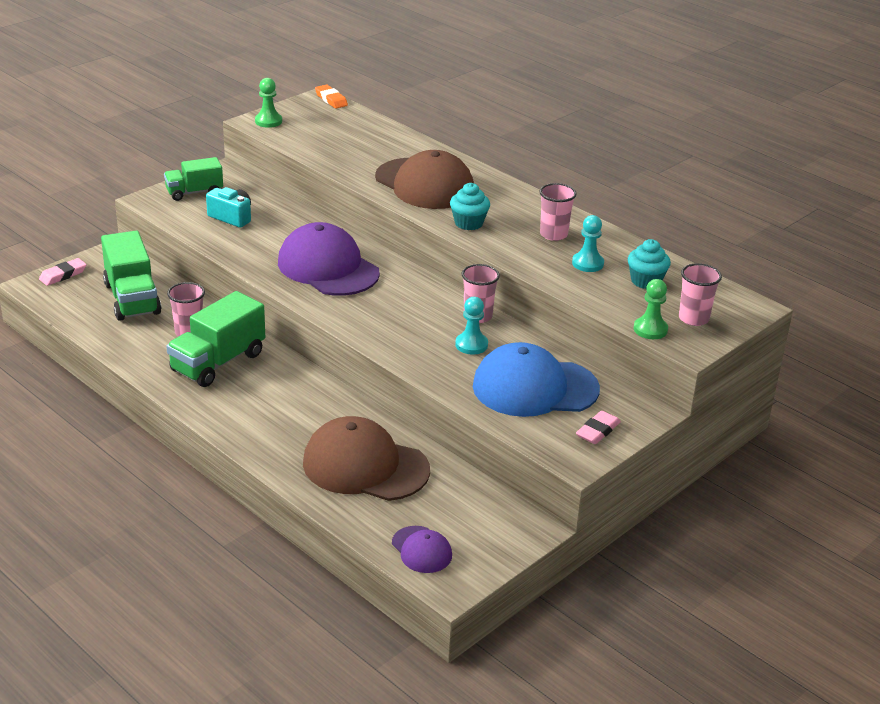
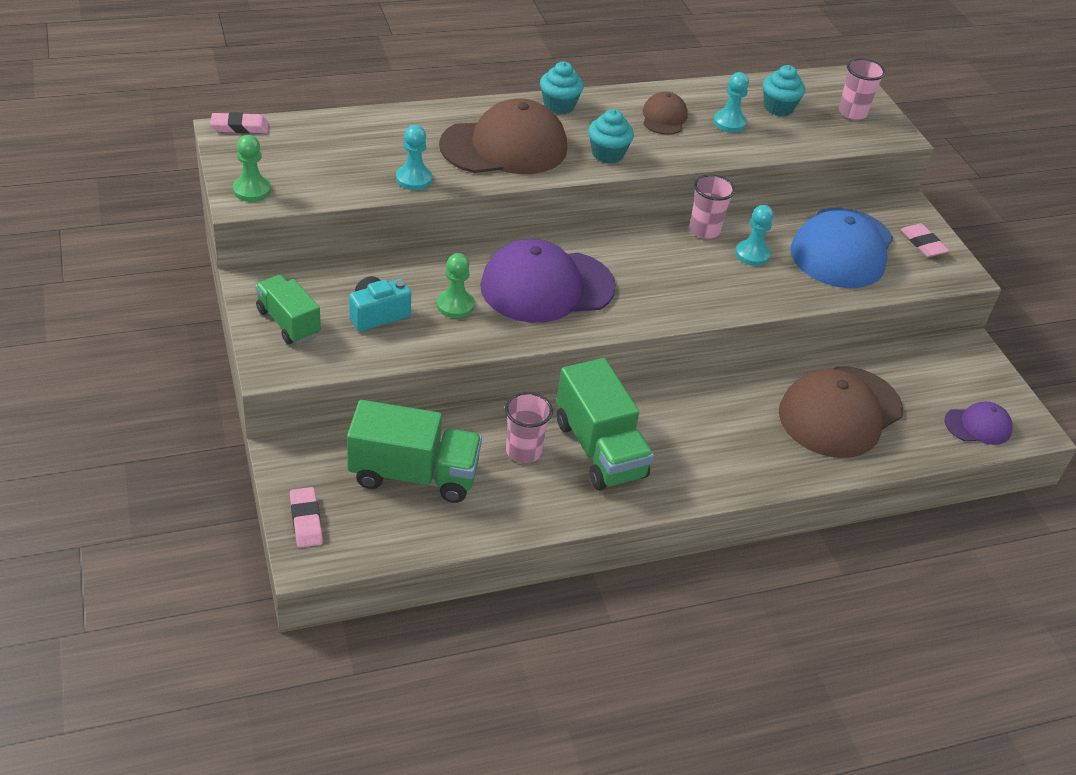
camera: 65 degrees left, 10 degrees up
(194, 192) = (288, 322): green truck -> green truck turned 135 degrees clockwise
(331, 99) = (240, 127): orange eraser -> pink eraser
(344, 164) = (414, 179): none -> turquoise pawn
(508, 191) = (559, 105): none -> turquoise cupcake
(553, 234) = (664, 117): pink cup -> brown cap
(650, 329) = (858, 140): green pawn -> green pawn (455, 305)

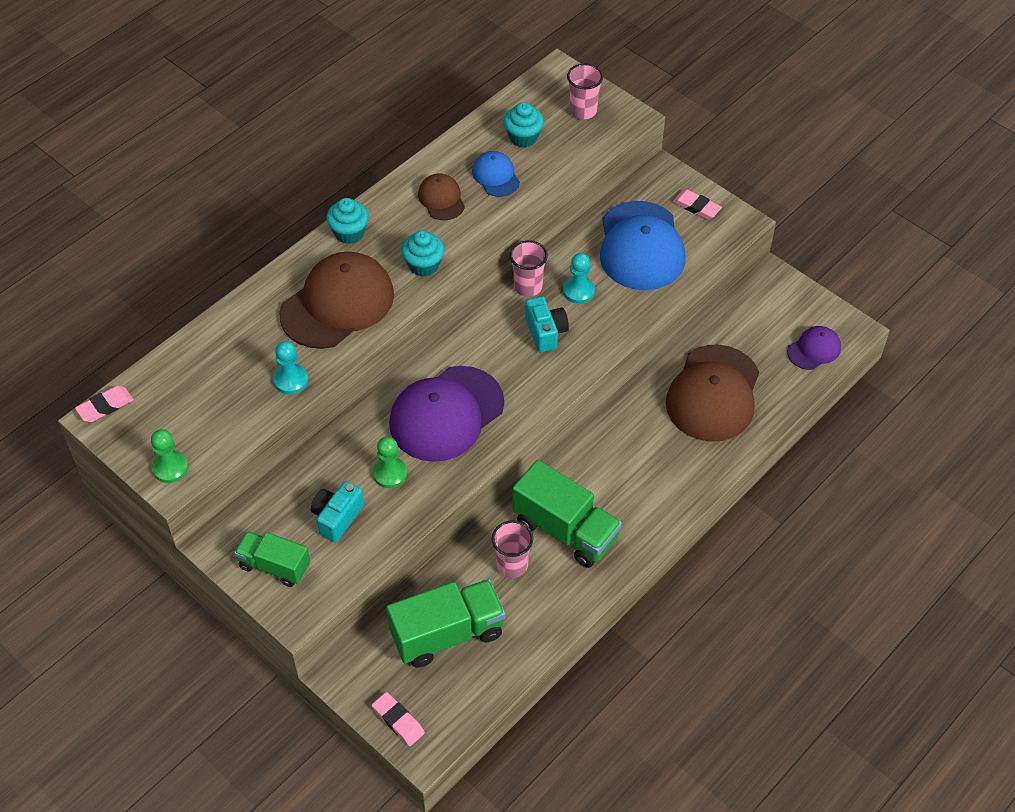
camera: 25 degrees left, 10 degrees up
(694, 270) = (545, 332): none -> turquoise camera
(729, 123) = (496, 176): turquoise pawn -> blue cap

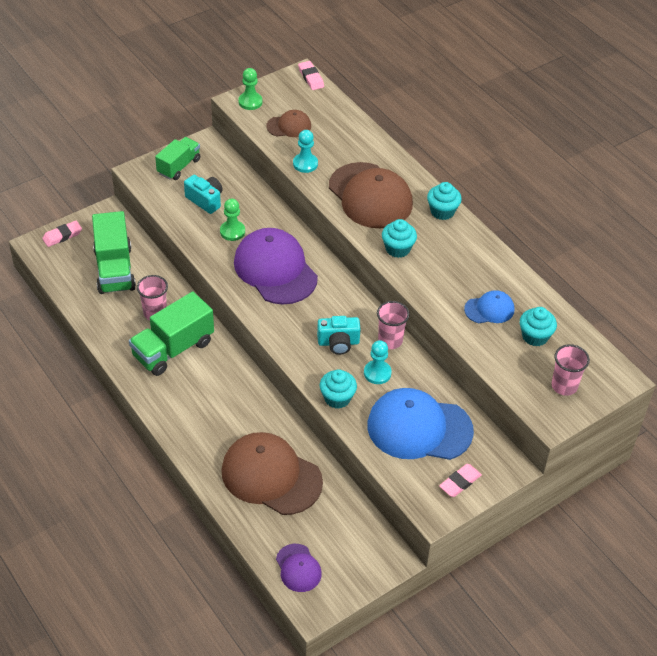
camera: 100 degrees right, 5 degrees down
(441, 199) = (468, 270): brown cap -> brown cap (289, 126)
(626, 320) = (337, 398): none -> turquoise cupcake

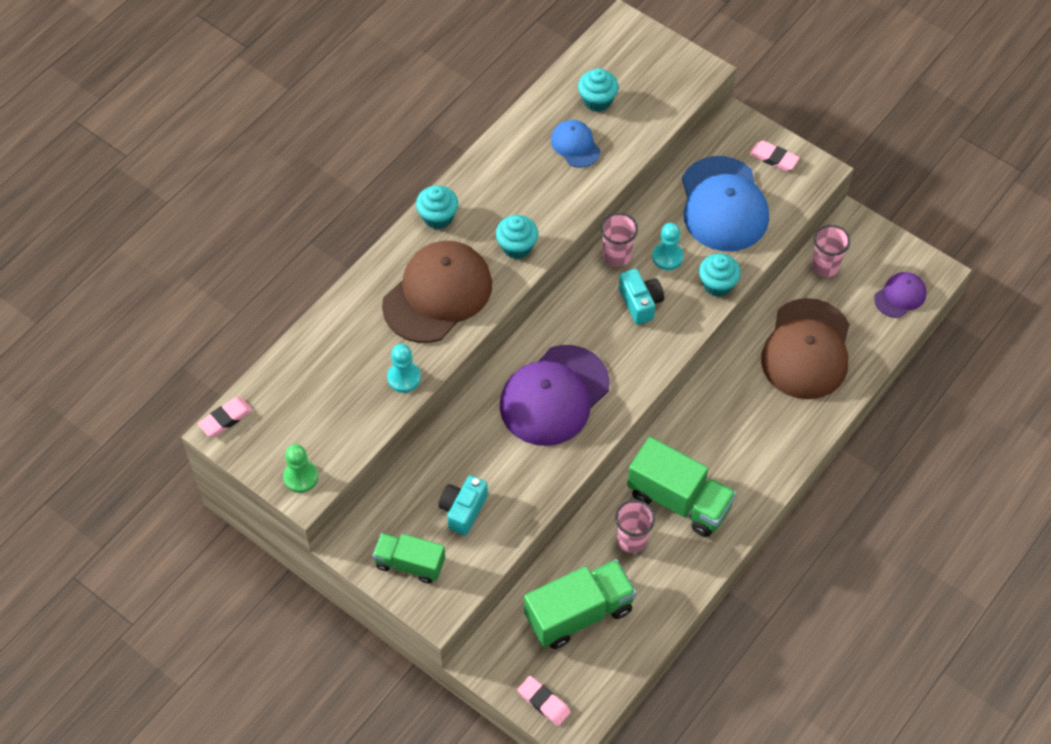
camera: 105 degrees left, 10 degrees up
(232, 231) = (508, 461): green pawn -> none
(289, 126) = (336, 416): brown cap -> none
(564, 386) = (653, 67): pink cup -> pink cup (825, 266)

